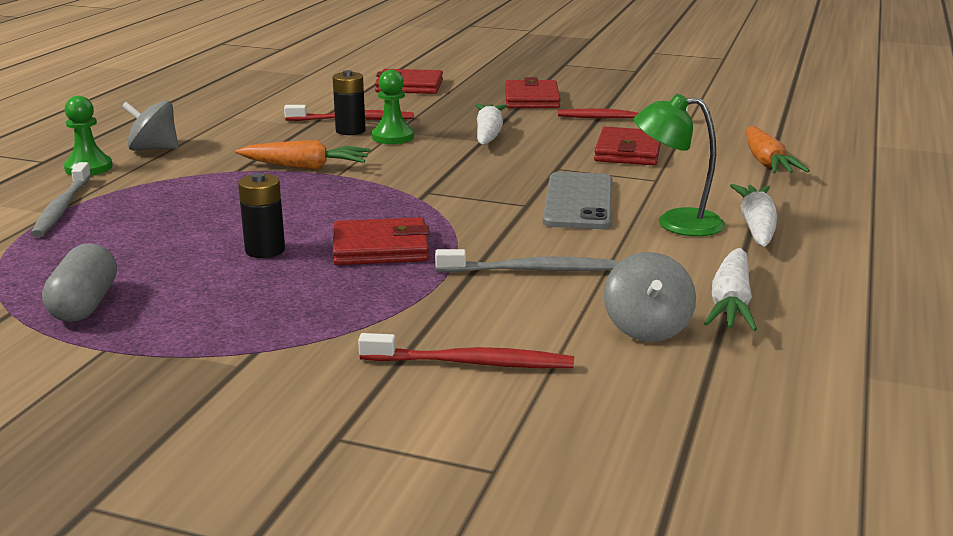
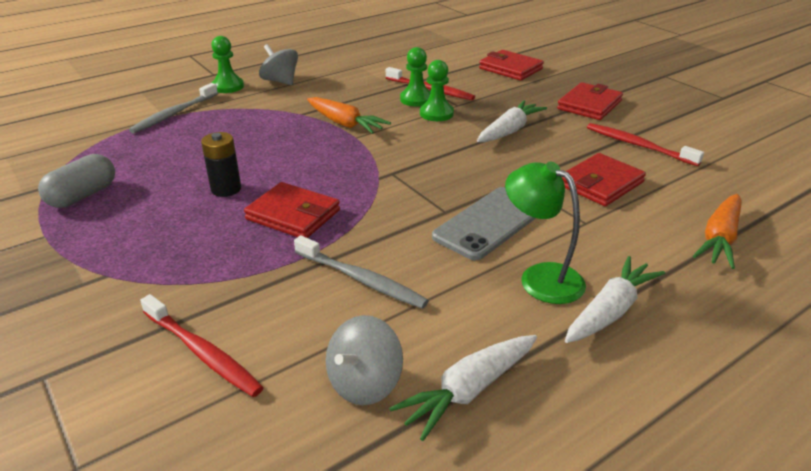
camera: 35 degrees right, 10 degrees up
(350, 130) = (416, 99): black battery -> green pawn

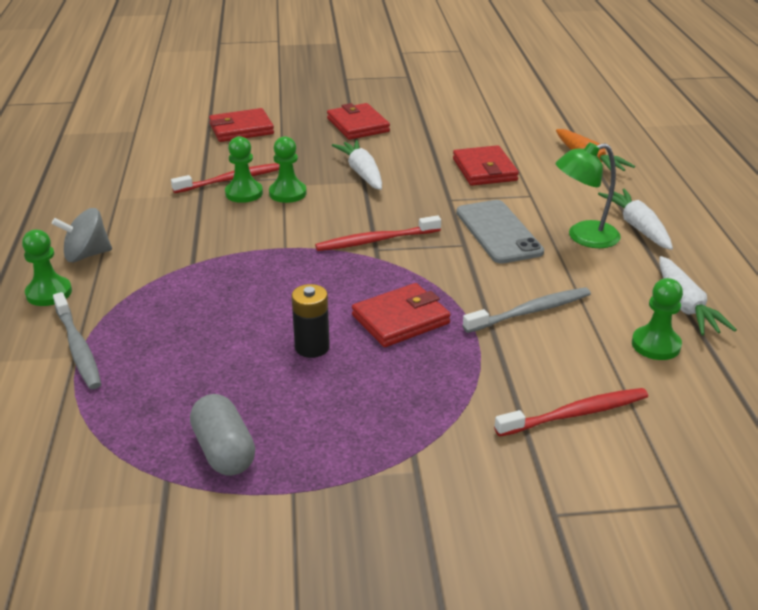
camera: 60 degrees left, 0 degrees up
(345, 124) = (248, 245): orange carrot -> none
(364, 383) = (656, 345): grey spinning top -> green pawn
(637, 145) = (444, 134): red toothbrush -> red toothbrush (375, 241)

